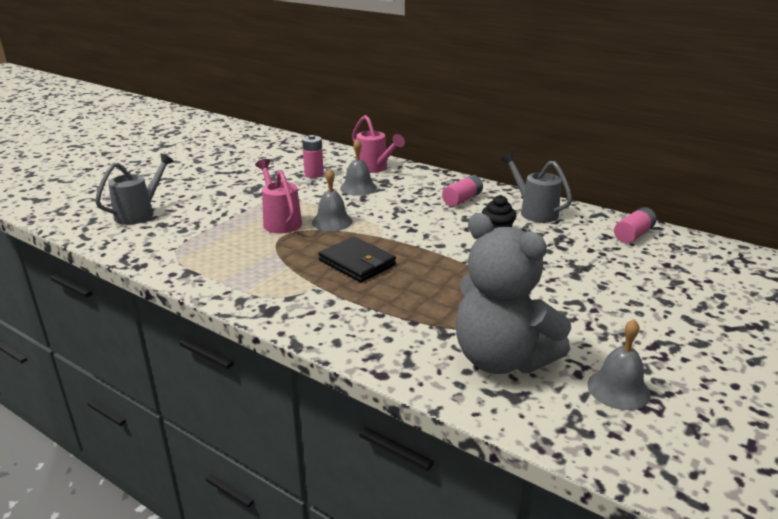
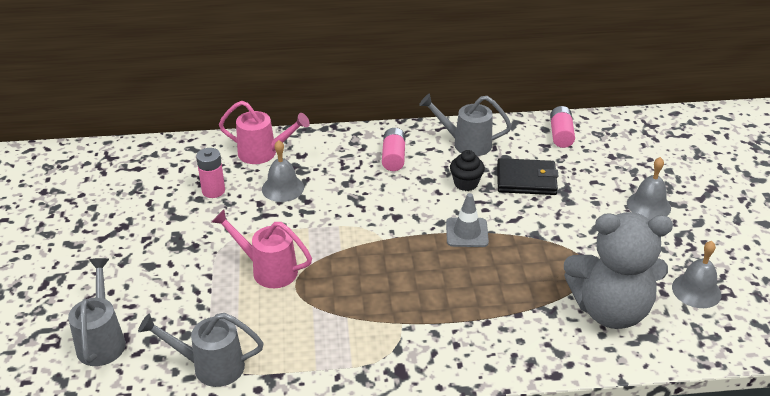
camera: 40 degrees left, 10 degrees up
(168, 250) = (211, 366): none -> grey watering can
(332, 221) = (316, 244): grey bell -> grey bell (648, 205)
(357, 263) = (401, 280): black wallet -> black wallet (526, 180)
(451, 258) = (467, 232): none -> grey traffic cone

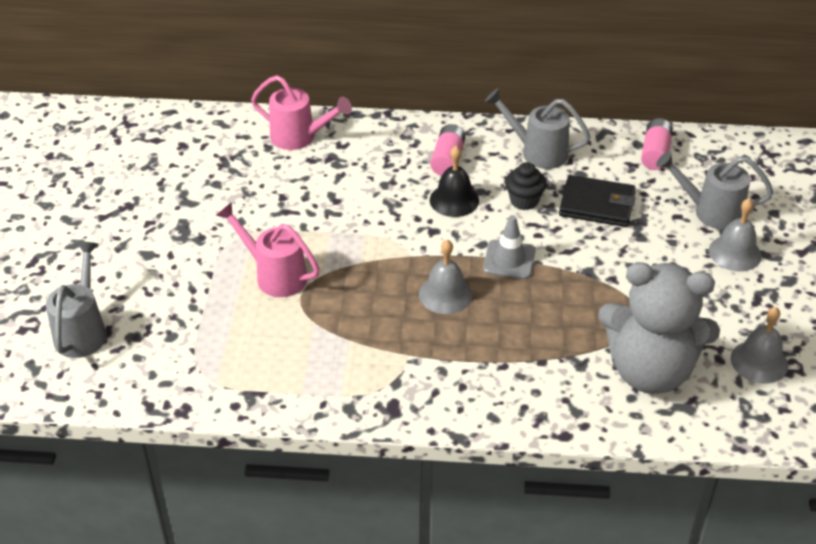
camera: 10 degrees right, 5 degrees up
(211, 366) = (191, 374): grey watering can -> grey watering can (711, 212)
(213, 191) = (234, 176): pink battery -> none
(283, 188) = (312, 182): grey bell -> grey bell (445, 294)
(407, 189) = (454, 200): none -> black bell

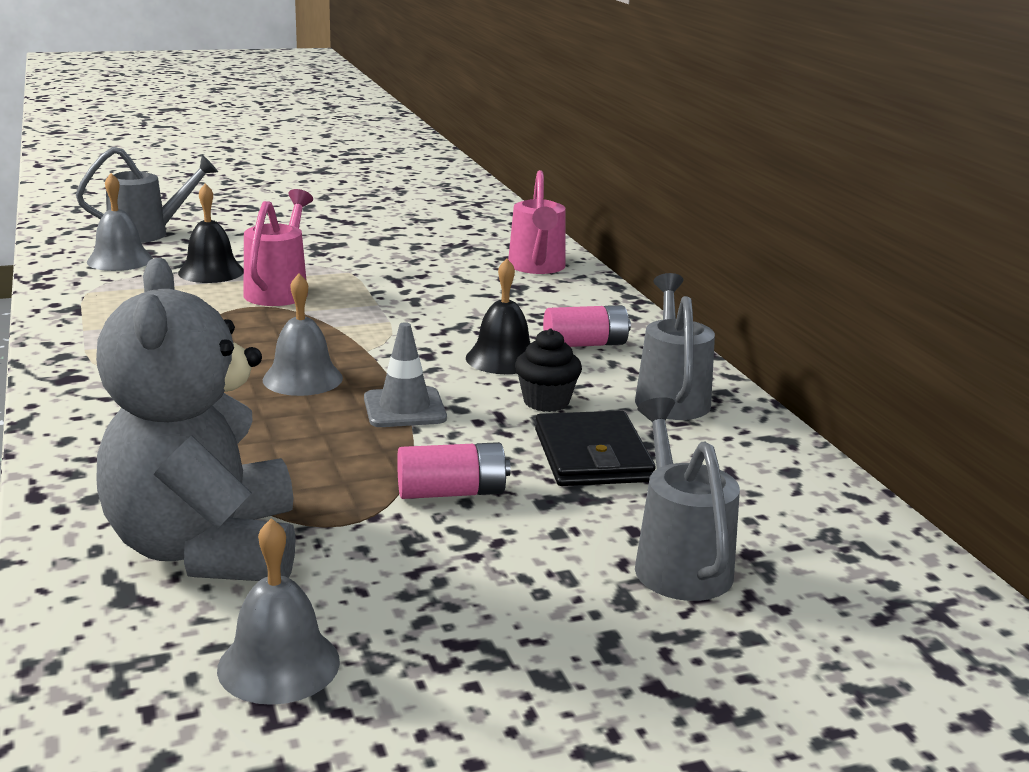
camera: 65 degrees right, 20 degrees down
(209, 306) = (211, 272): none -> black bell
(655, 153) = (784, 489): pink battery -> pink battery (452, 492)
(735, 253) = (582, 602): grey bell -> grey bell (120, 260)

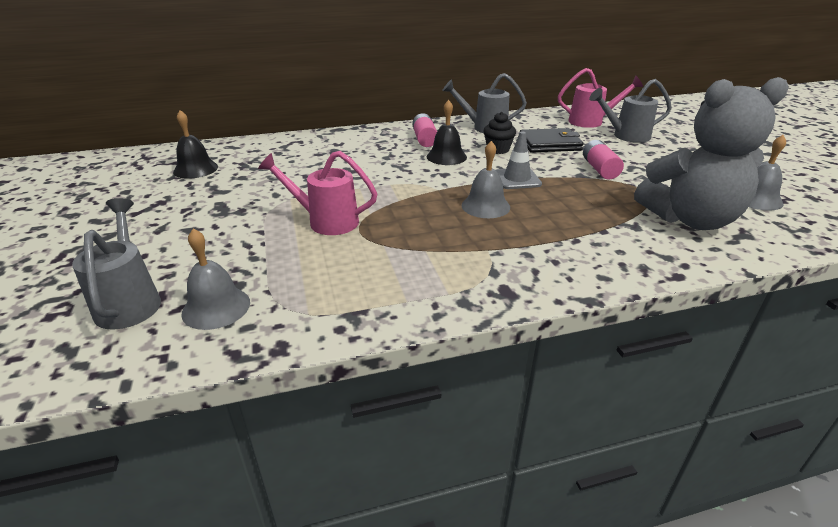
camera: 85 degrees left, 10 degrees up
(211, 272) = (271, 253): black bell -> black bell (195, 169)
(537, 267) = (301, 145): pink watering can -> pink watering can (590, 122)

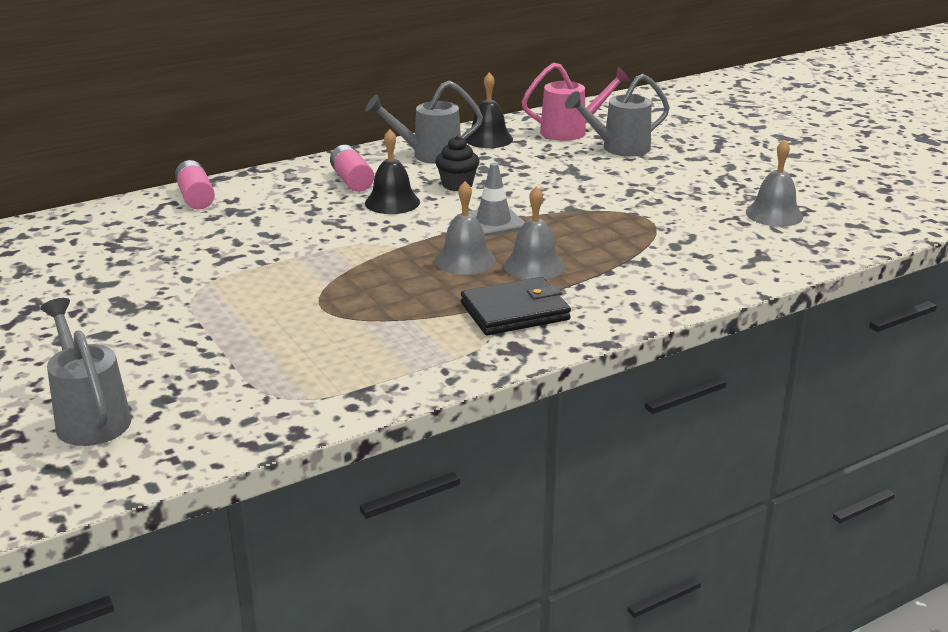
camera: 15 degrees left, 5 degrees down
(195, 169) = (46, 259): black bell -> black bell (488, 139)
(216, 307) = (199, 408): grey bell -> grey bell (534, 266)
(326, 221) = (275, 302): pink watering can -> none
(550, 144) = (523, 170): black wallet -> black wallet (515, 311)
(600, 169) = (593, 198): pink battery -> pink battery (196, 197)
(690, 219) = (703, 247): grey teddy bear -> none

